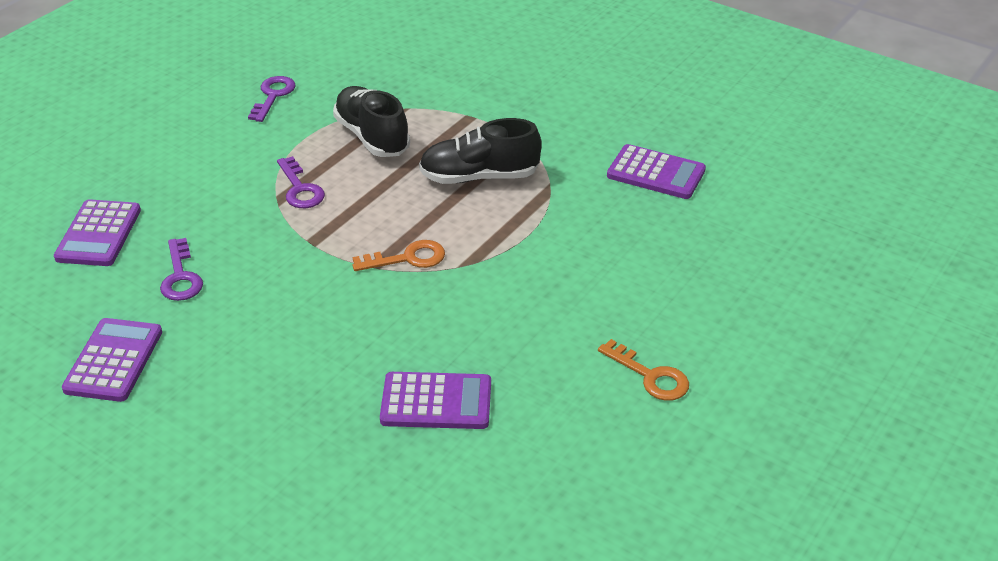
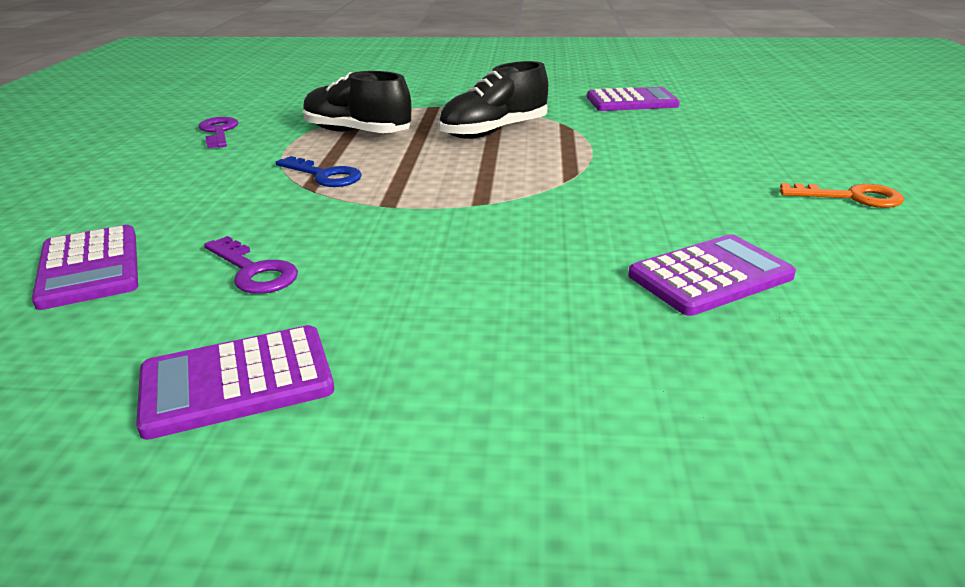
camera: 30 degrees left, 10 degrees down
(113, 360) = (237, 382): purple calculator -> purple calculator turned 90 degrees counterclockwise
(300, 189) = (325, 175): purple key -> blue key
(408, 258) = (507, 189): orange key -> none

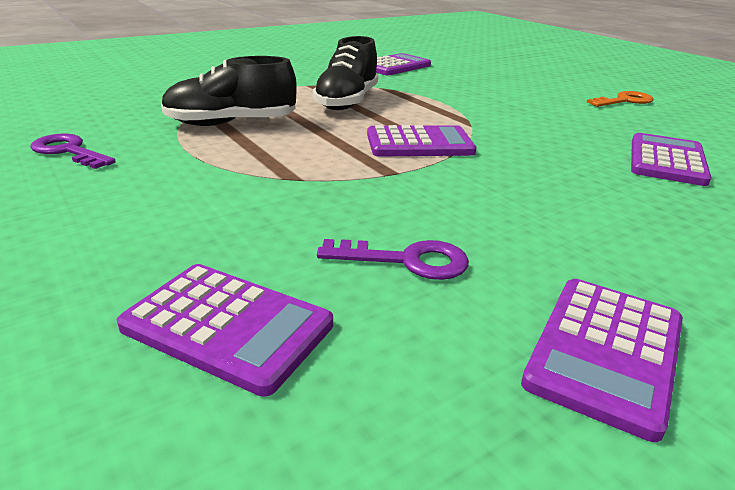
camera: 40 degrees left, 0 degrees up
(325, 175) = (283, 164): blue key -> none
(471, 186) = (419, 143): none -> purple calculator

